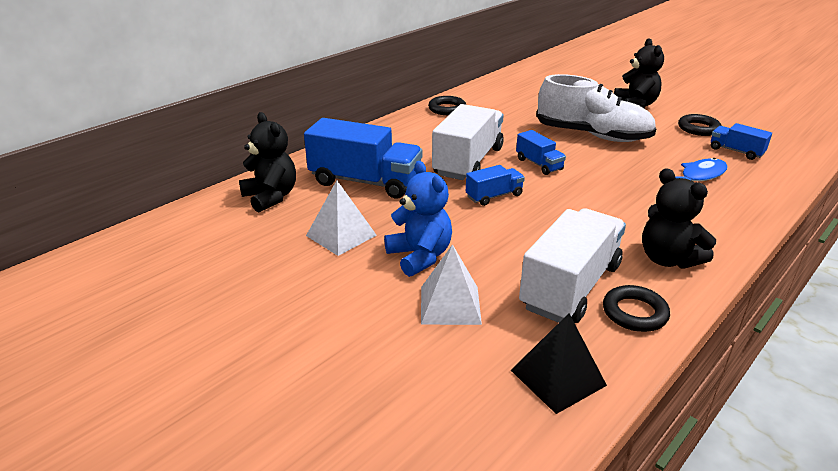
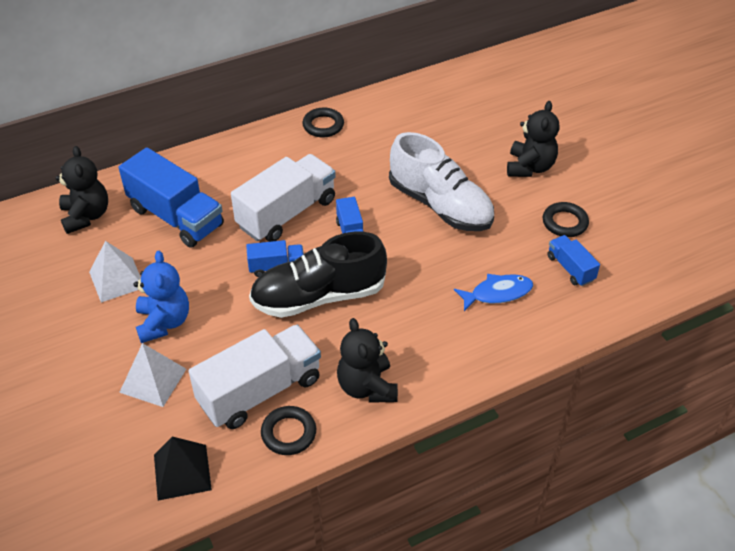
camera: 20 degrees right, 15 degrees up
(553, 207) = (319, 296): none -> black shoe

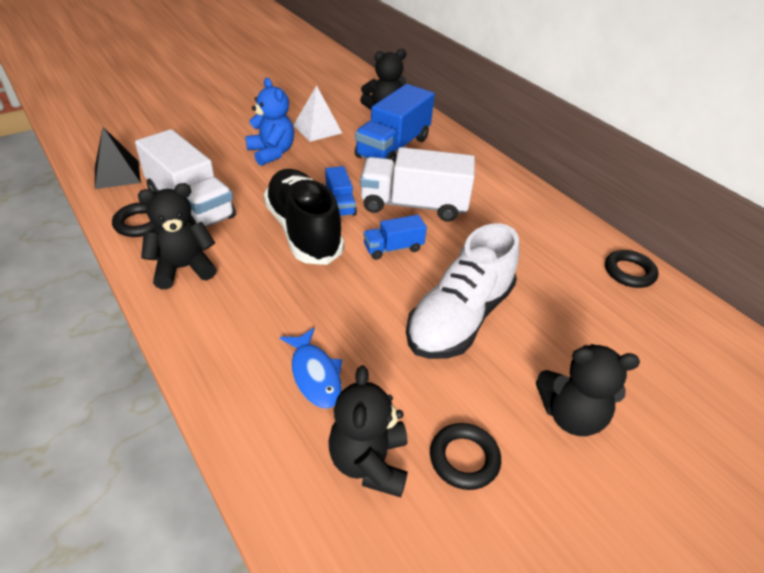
camera: 80 degrees right, 5 degrees down
(153, 380) = (211, 154): white pyramid -> none
(164, 322) = (271, 153): blue teddy bear -> blue teddy bear turned 105 degrees counterclockwise
(287, 213) = (414, 205): white truck -> white truck turned 150 degrees clockwise
(323, 125) = (556, 220): black ring -> black ring (629, 272)
(570, 268) = (369, 463): blue truck -> black teddy bear

